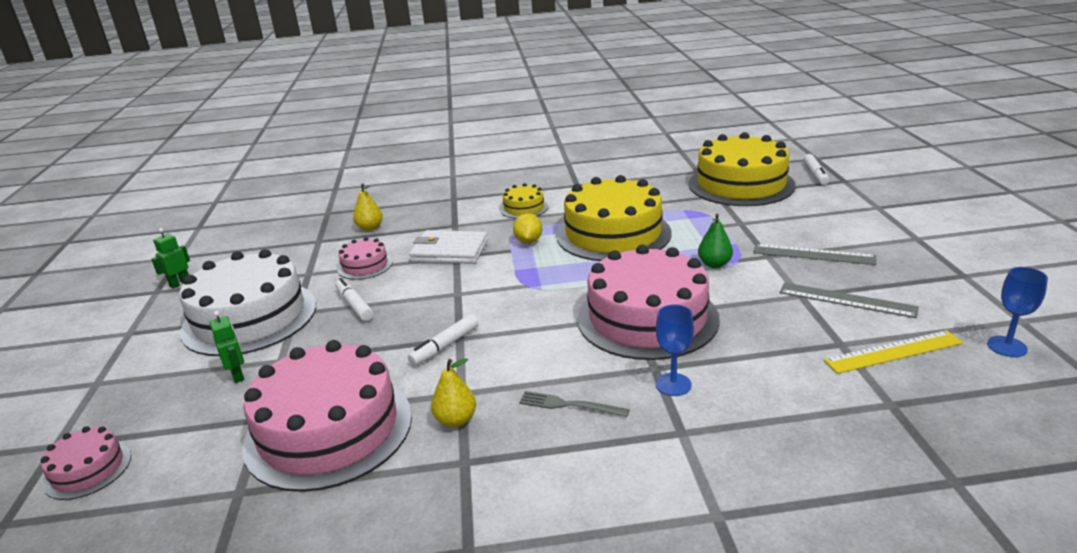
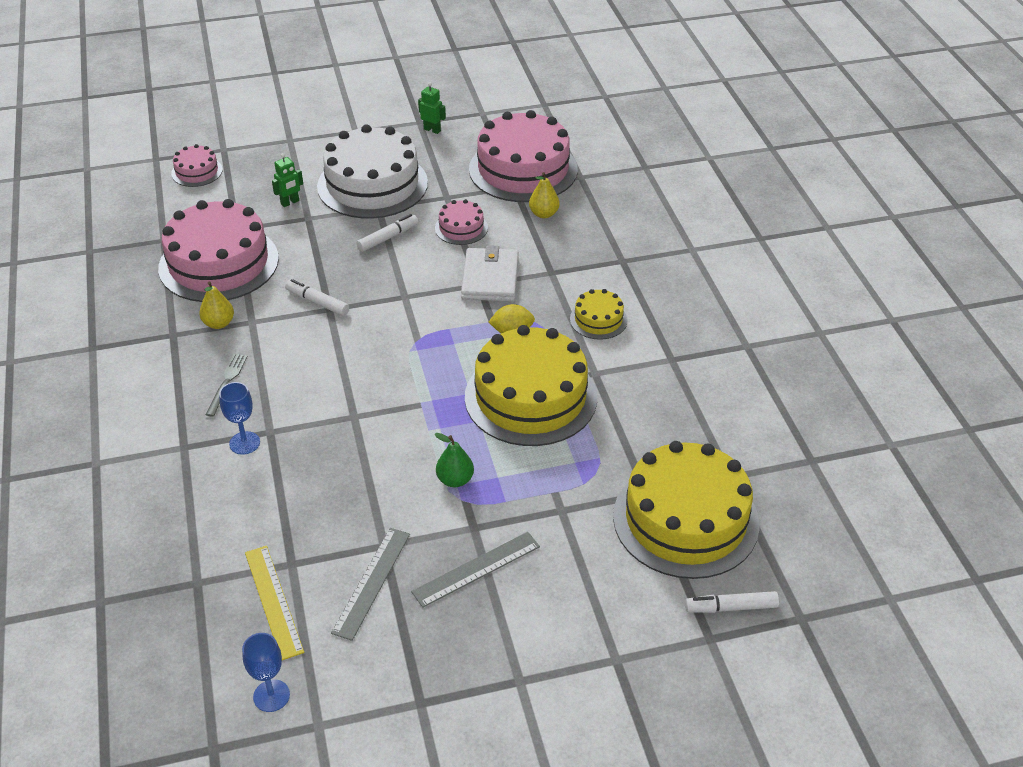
camera: 80 degrees right, 15 degrees up
(647, 318) = (350, 426): pink cake -> pink cake (523, 169)
(813, 254) = (476, 569): grey ruler -> grey ruler turned 45 degrees clockwise

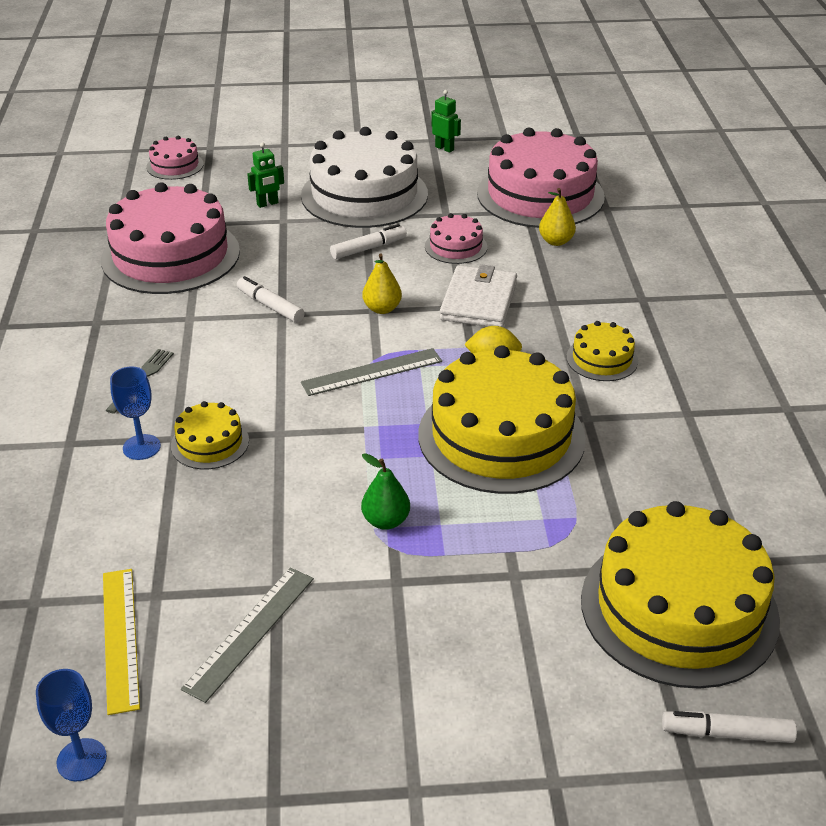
camera: 10 degrees right, 5 degrees down
(219, 323) = (151, 316): yellow pear -> yellow pear (382, 309)
(299, 432) = (210, 443): none -> yellow cake
(476, 569) = (388, 634): grey ruler -> grey ruler (372, 372)

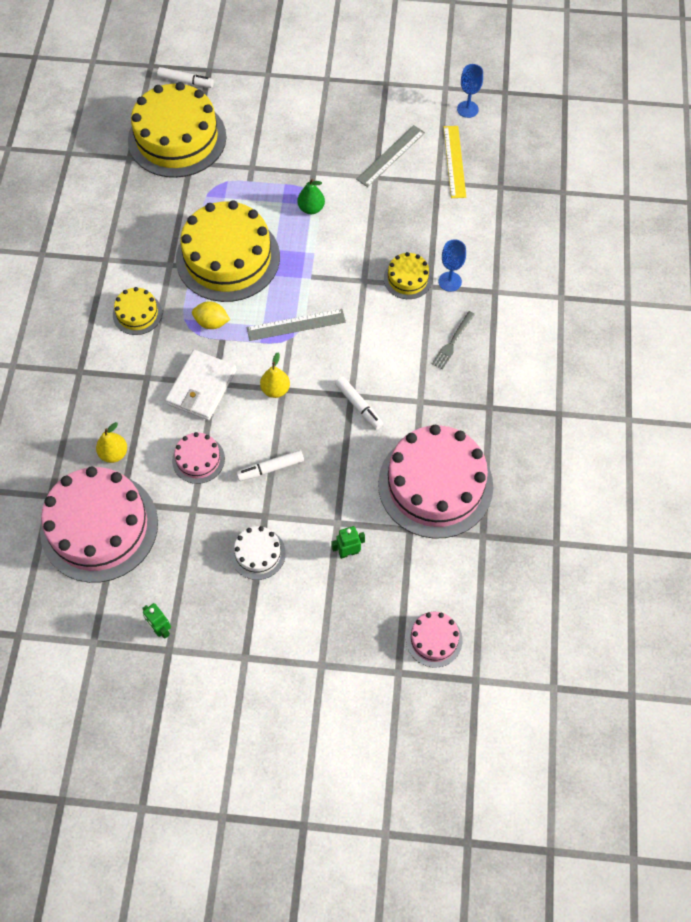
camera: 170 degrees left, 25 degrees up
(364, 195) = (258, 553): white cake -> white cake, size x0.46

